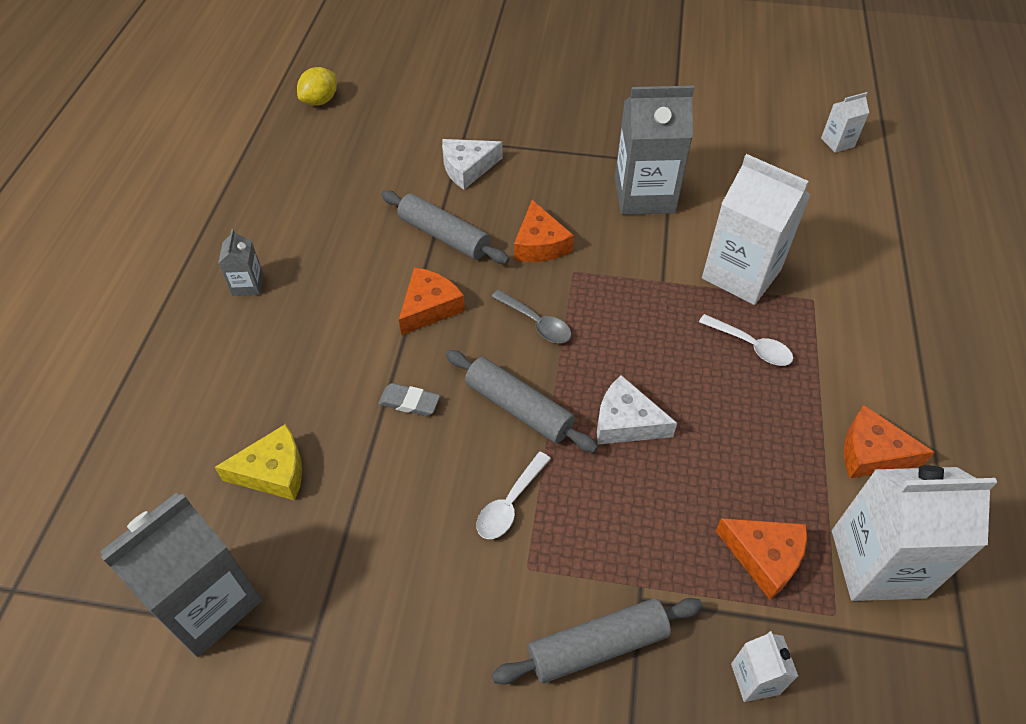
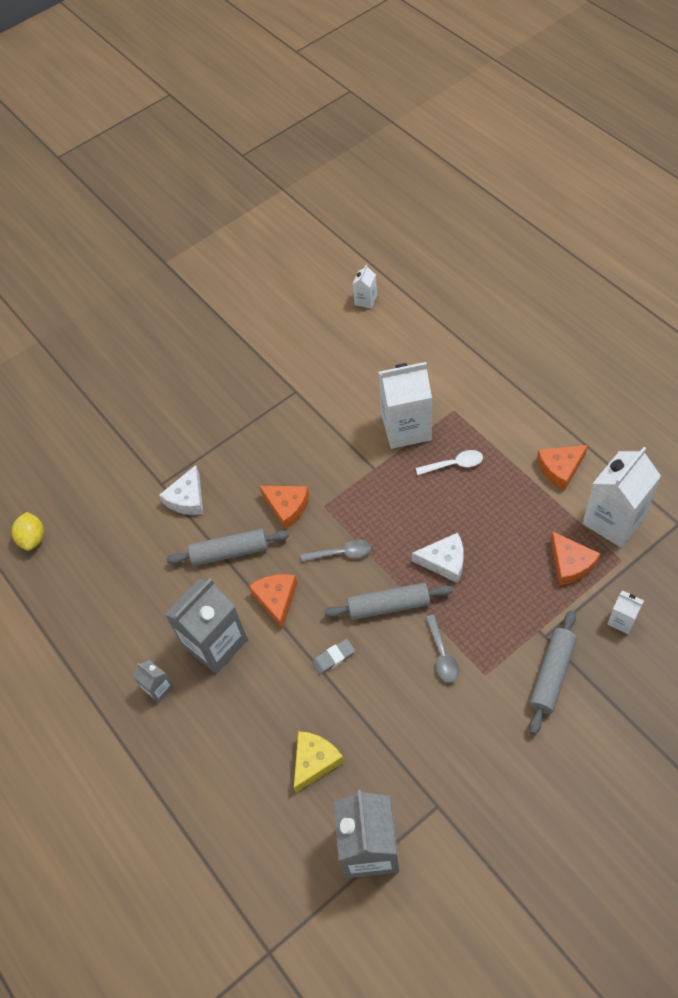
camera: 40 degrees left, 5 degrees up
(509, 504) = (442, 655): white spoon -> grey spoon
(626, 422) = (444, 561): white cheese -> white cheese turned 150 degrees counterclockwise
(644, 195) = (305, 425): grey carton -> grey carton (215, 643)
(764, 557) = (570, 564): orange cheese -> orange cheese turned 75 degrees clockwise

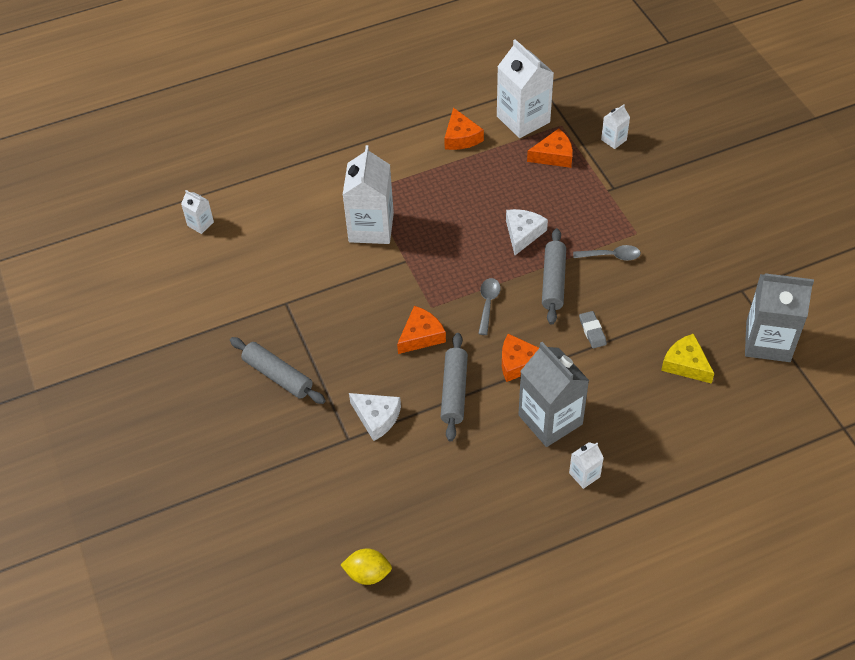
camera: 80 degrees left, 5 degrees down
(158, 688) = (584, 475): grey carton -> white carton
(454, 464) = (426, 203): white spoon -> none
(552, 674) = (648, 192): grey rolling pin -> grey rolling pin (278, 376)

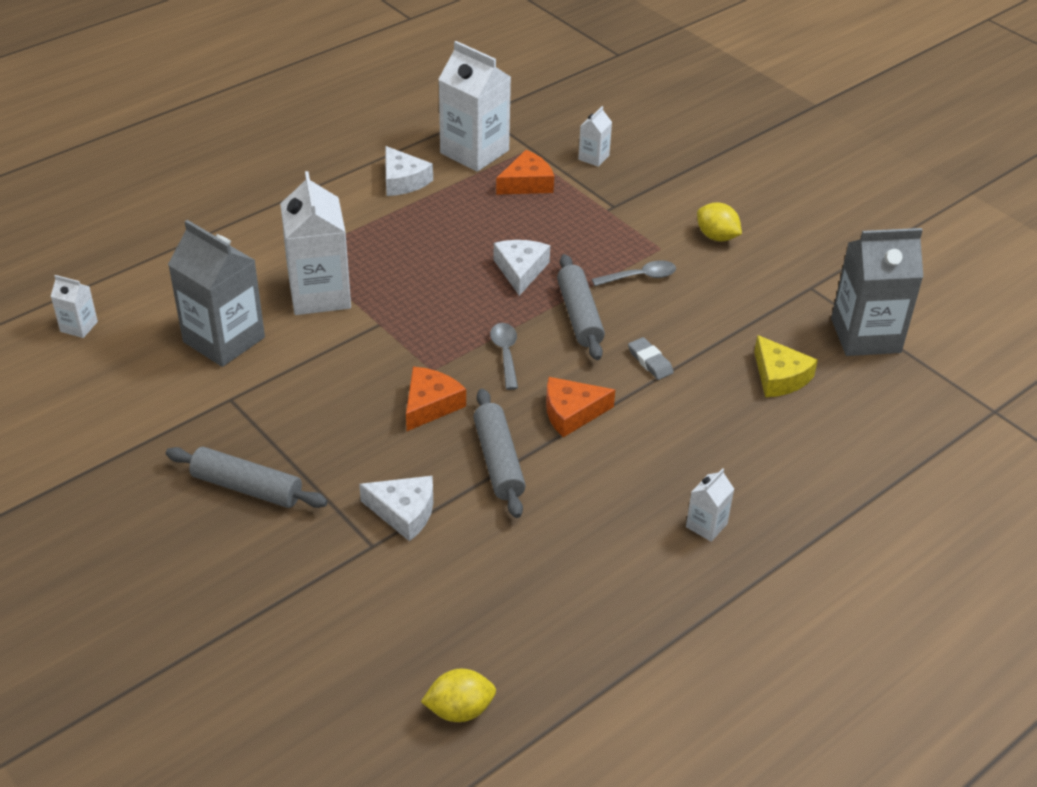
camera: 20 degrees left, 10 degrees down
(461, 137) = (403, 181): orange cheese -> white cheese
(550, 419) = (637, 470): grey carton -> grey carton (224, 340)
(684, 230) = (716, 237): none -> yellow lemon
(686, 364) = (779, 377): yellow cheese -> yellow cheese turned 150 degrees counterclockwise

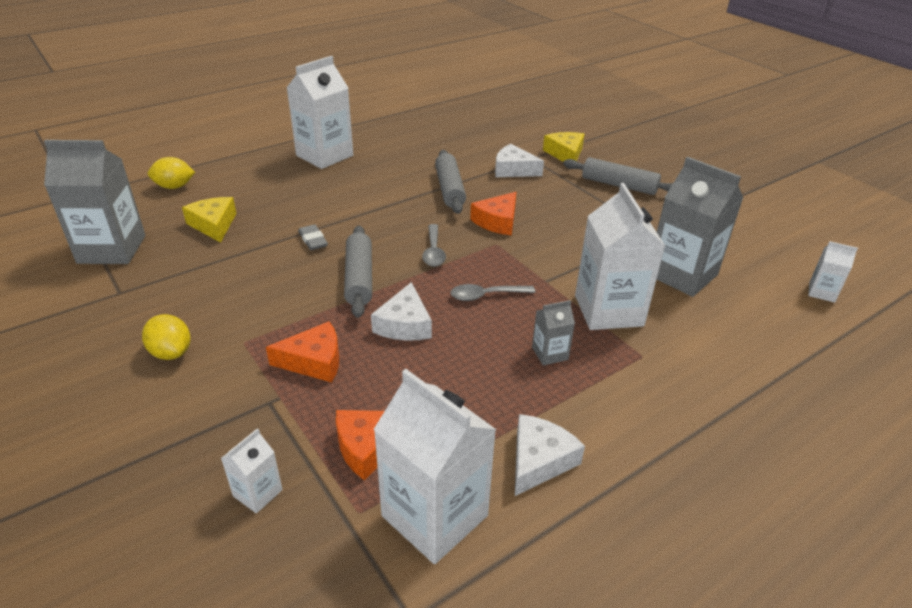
camera: 175 degrees left, 5 degrees down
(313, 561) = (565, 154): none -> yellow cheese
(385, 252) = (550, 353): none -> grey carton
(403, 181) = (539, 460): white cheese -> white cheese turned 60 degrees clockwise
(459, 710) = (481, 108): yellow lemon -> yellow lemon (174, 187)
(571, 413) = (390, 211): orange cheese -> orange cheese (314, 361)
(640, 277) = (283, 311): grey spoon -> grey spoon (486, 296)
(706, 525) = (324, 155): white carton -> white carton, size x2.14

